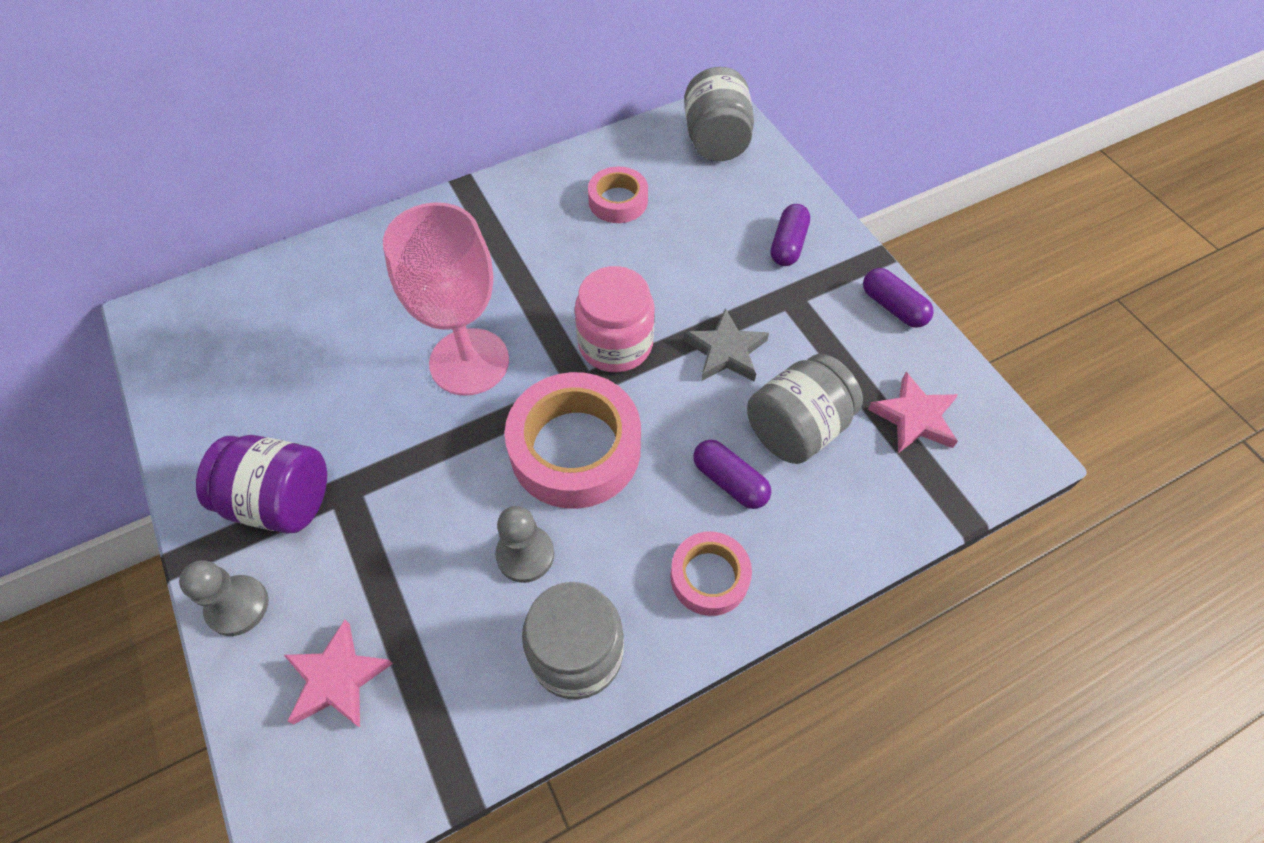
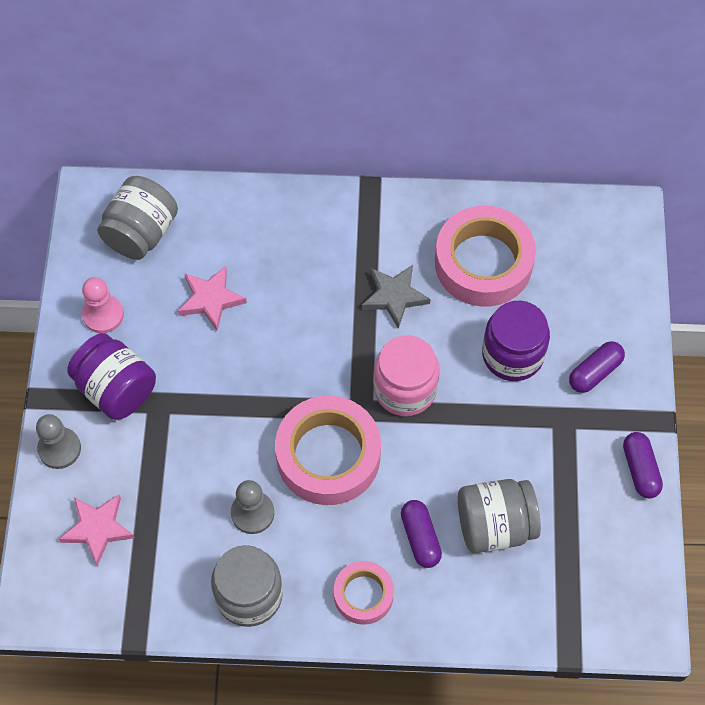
camera: 30 degrees right, 5 degrees up
(225, 428) = (103, 315): none -> pink pawn
(469, 362) = (291, 348): pink goblet -> none
(618, 201) = (483, 263): pink tape -> pink tape, size x1.82
(701, 264) = (512, 354): none -> purple jar
(716, 141) = (602, 243): grey jar -> grey jar (141, 233)
(726, 351) = (483, 438): grey star -> grey star (394, 296)
(914, 417) = (589, 564): pink star -> pink star (211, 299)

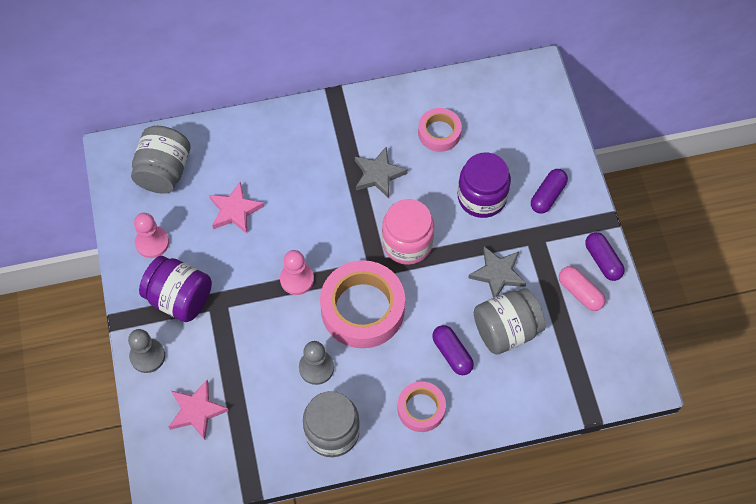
camera: 15 degrees left, 0 degrees up
(260, 400) = (297, 279): none -> pink pawn
(483, 263) = (439, 133): pink tape -> pink tape, size x0.55
(504, 454) = (497, 274): none -> grey star
(600, 502) = (580, 292): none -> pink capsule

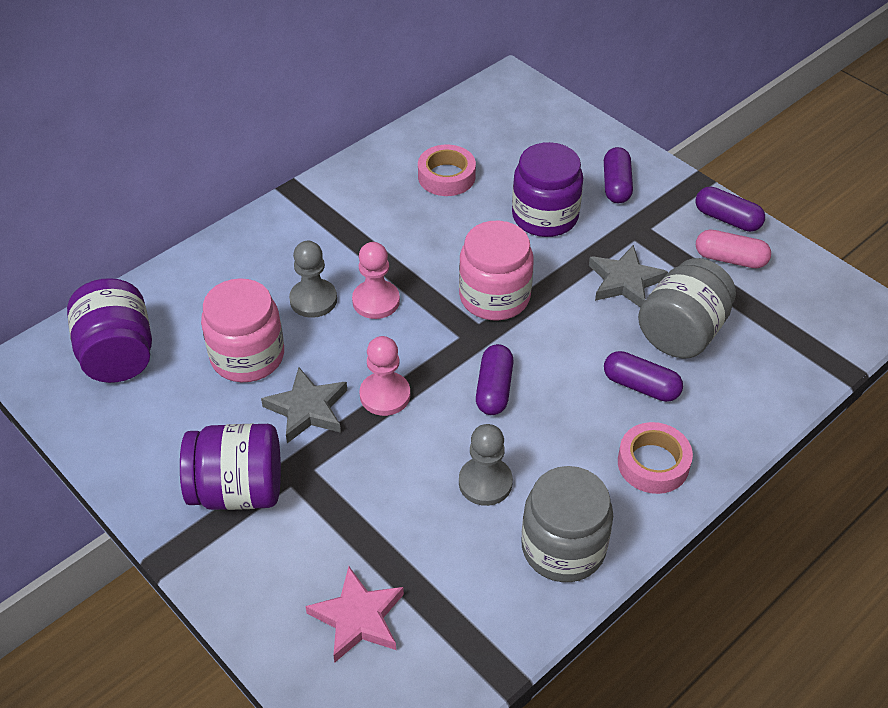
camera: 30 degrees left, 15 degrees down
(147, 356) = (237, 584): grey pawn -> grey pawn (313, 300)
(152, 243) = (154, 442): pink pawn -> pink pawn (376, 301)
(164, 171) = (118, 355): grey jar -> purple jar
(235, 210) = (247, 356): pink star -> pink jar
(362, 309) = (494, 389): pink tape -> purple capsule
(378, 174) = (405, 244): grey star -> grey star (307, 409)

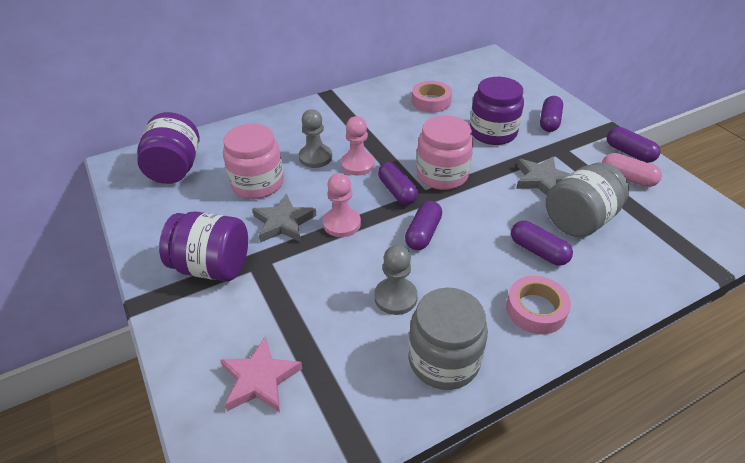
camera: 15 degrees right, 5 degrees down
(442, 333) = (397, 191): none -> purple capsule

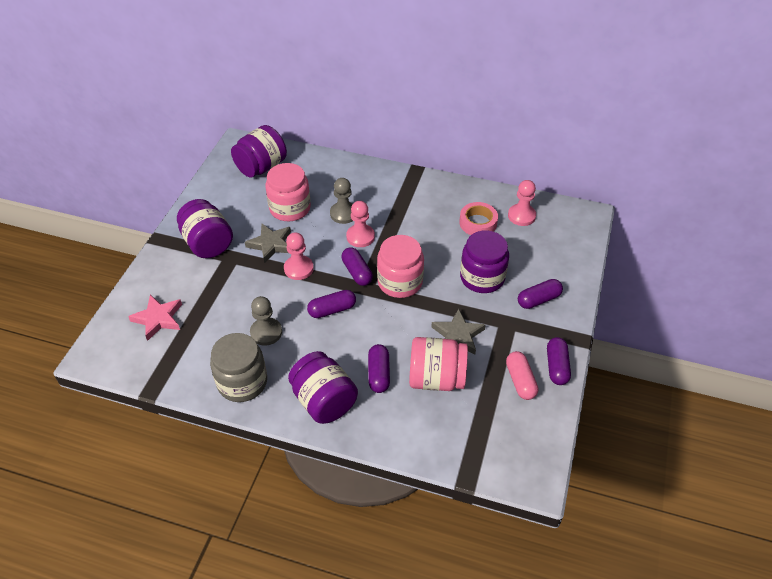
camera: 45 degrees right, 5 degrees up
(397, 191) = (357, 272): purple capsule -> purple capsule turned 45 degrees counterclockwise
(452, 80) = (521, 216): none -> pink pawn
(536, 309) = (324, 401): pink tape -> purple jar
(579, 220) = (436, 378): grey jar -> pink jar

